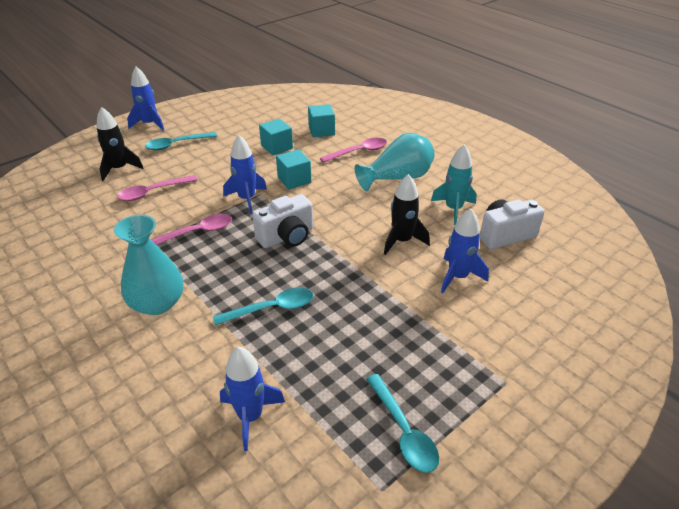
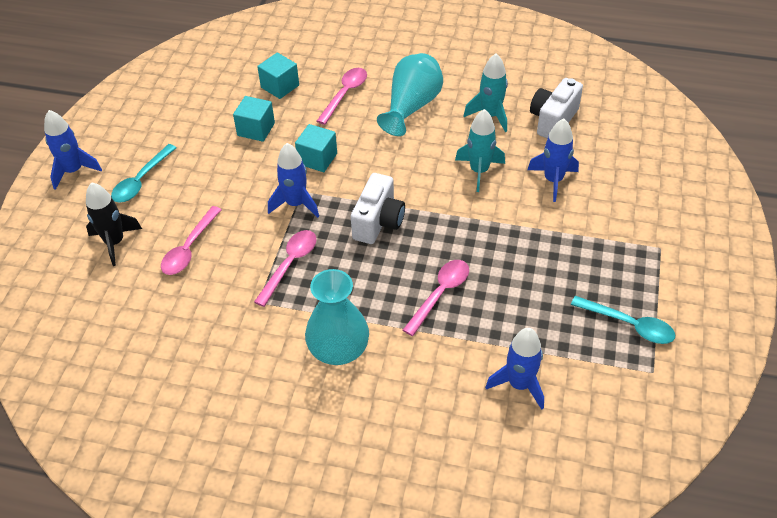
camera: 35 degrees left, 10 degrees up
(272, 308) = (440, 294): turquoise spoon -> pink spoon
(402, 241) = (479, 171): black rocket -> turquoise rocket

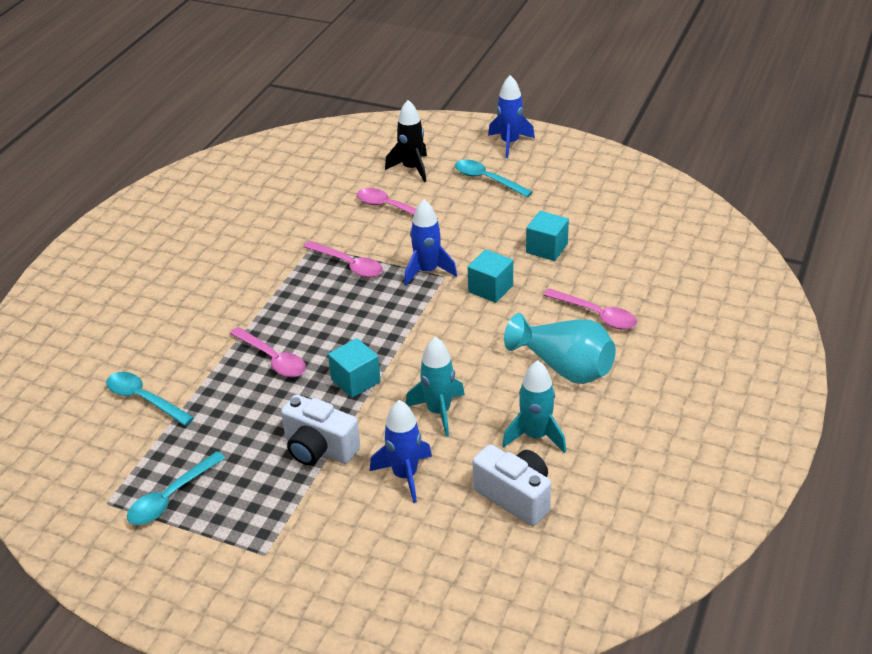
camera: 100 degrees right, 10 degrees down
(280, 86) = (617, 266): turquoise cube -> turquoise cube (355, 381)
(338, 349) = (239, 289): turquoise vase -> none
(378, 222) = (384, 325): white camera -> white camera (319, 449)
(519, 384) = (144, 399): blue rocket -> turquoise spoon

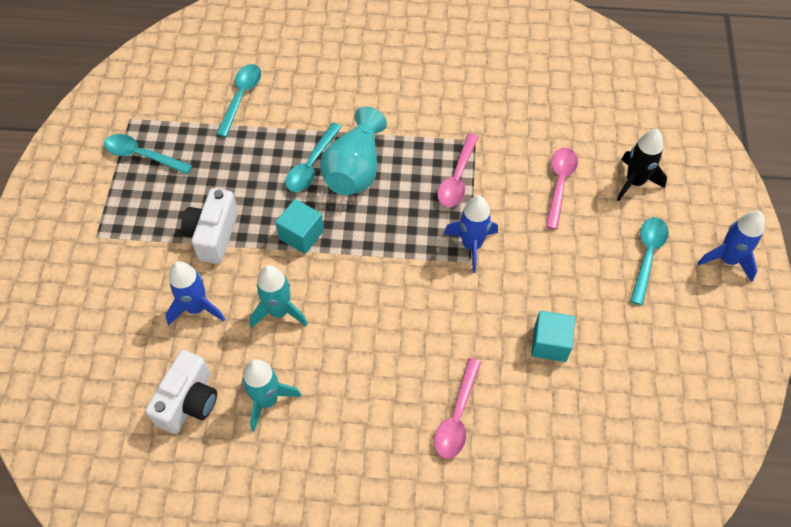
camera: 70 degrees right, 20 degrees up
(273, 359) = (311, 165): pink spoon -> turquoise spoon
(490, 289) = (464, 307): turquoise cube -> none
(564, 367) = (367, 404): turquoise vase -> turquoise vase (355, 169)

